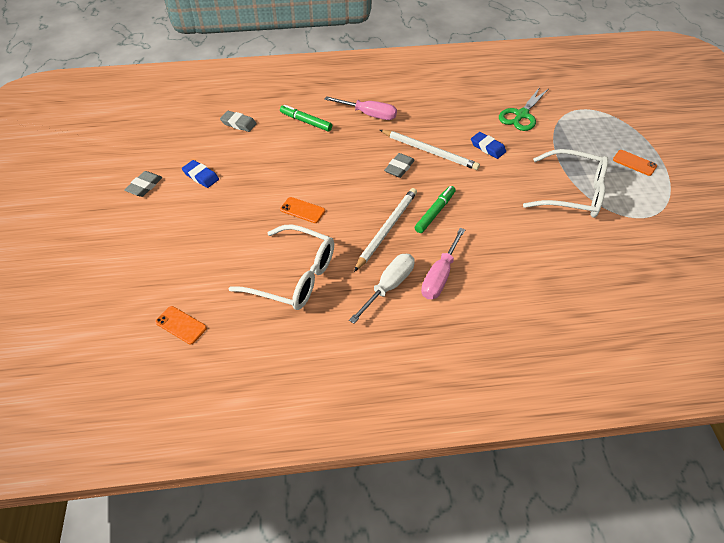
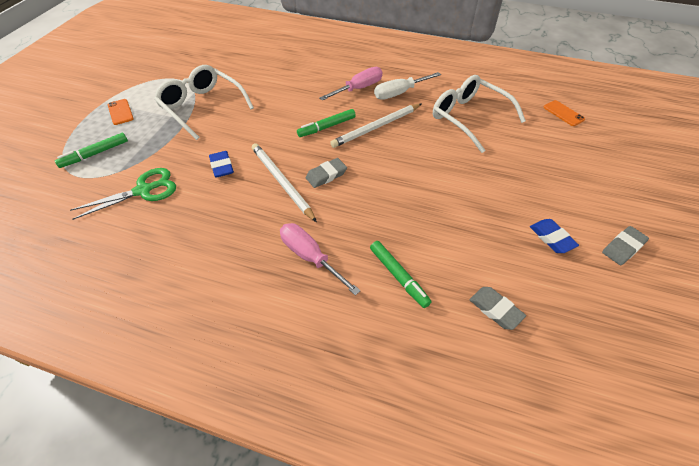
camera: 155 degrees left, 0 degrees up
(302, 210) = (444, 164): orange phone -> none
(594, 125) = (95, 154): none -> green marker

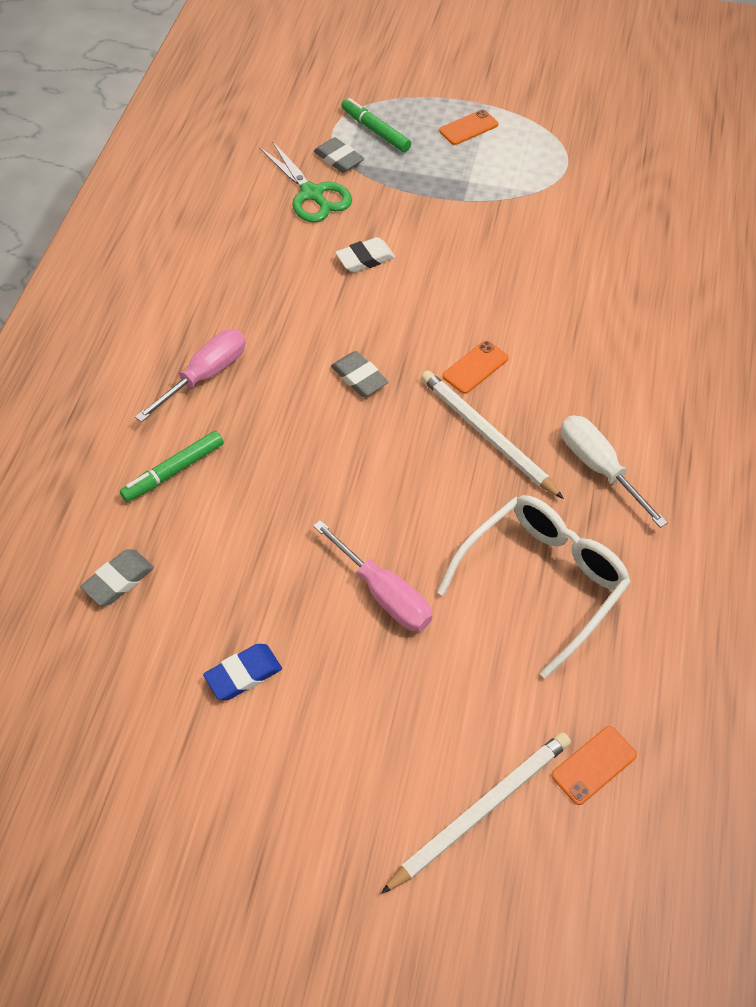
camera: 85 degrees right, 5 degrees up
(202, 107) = (498, 209): white glasses -> none
(222, 166) = (365, 259): blue eraser -> white eraser
(282, 182) = (339, 328): white pencil -> white pencil (480, 811)
(327, 127) = (475, 367): green marker -> orange phone
(358, 89) = (597, 403): pink screwdriver -> pink screwdriver (383, 593)
(623, 247) = (225, 781): grey eraser -> grey eraser (338, 159)

